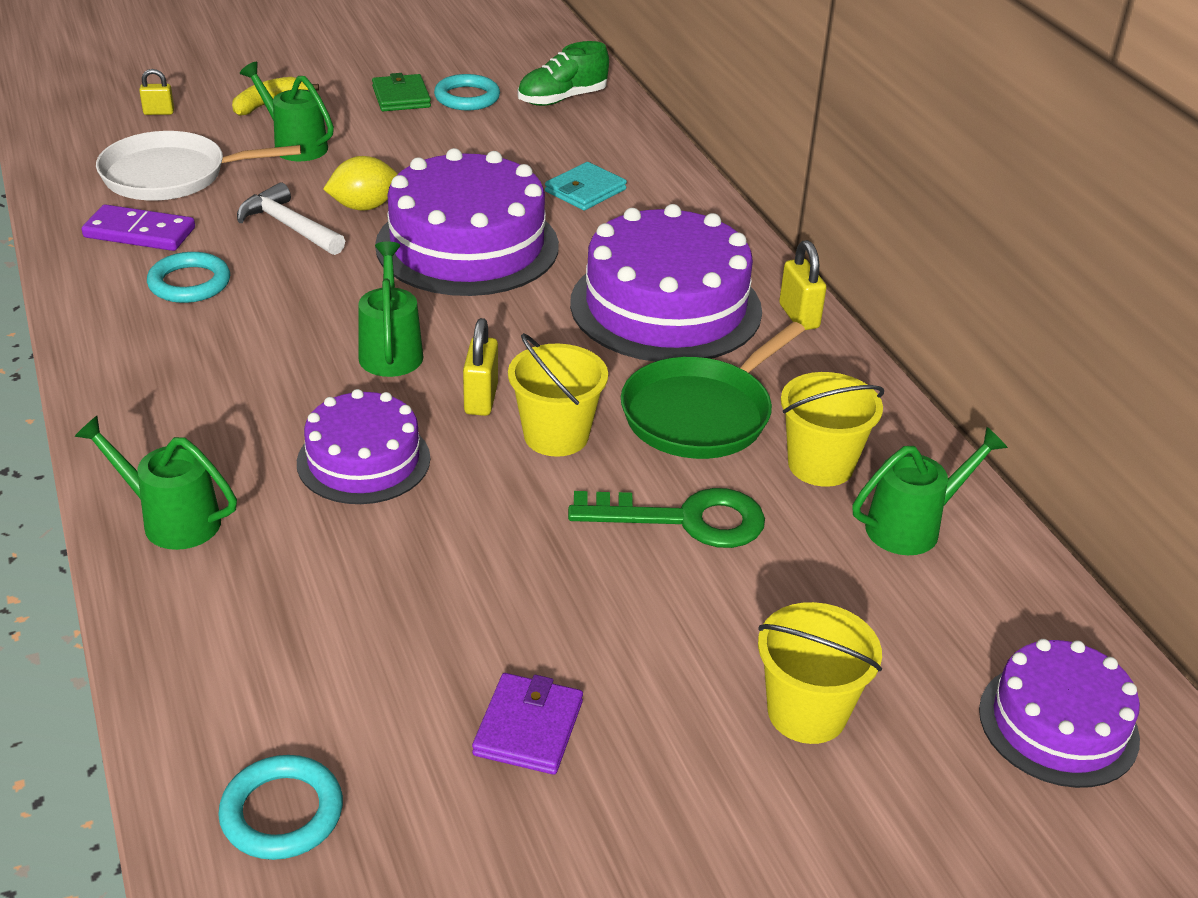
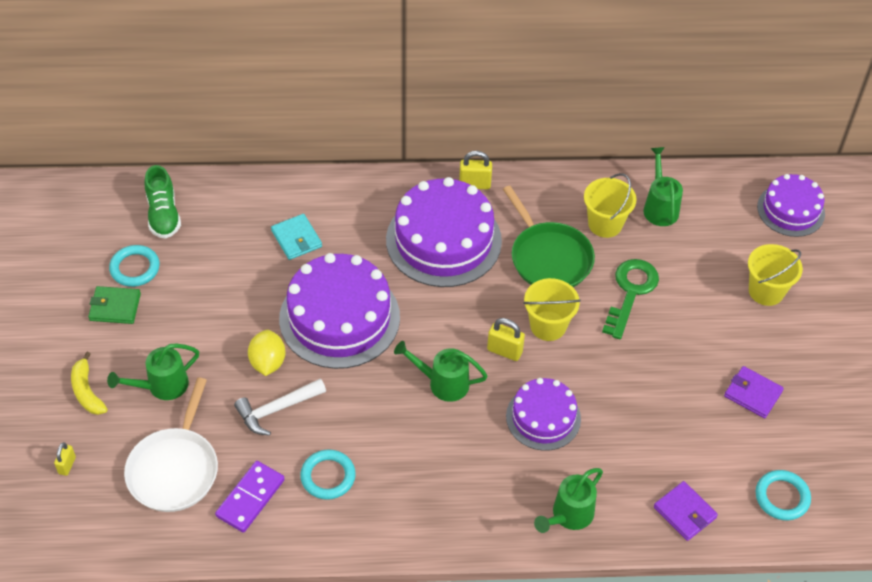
camera: 70 degrees left, 15 degrees up
(210, 666) = (684, 512): none -> purple wallet

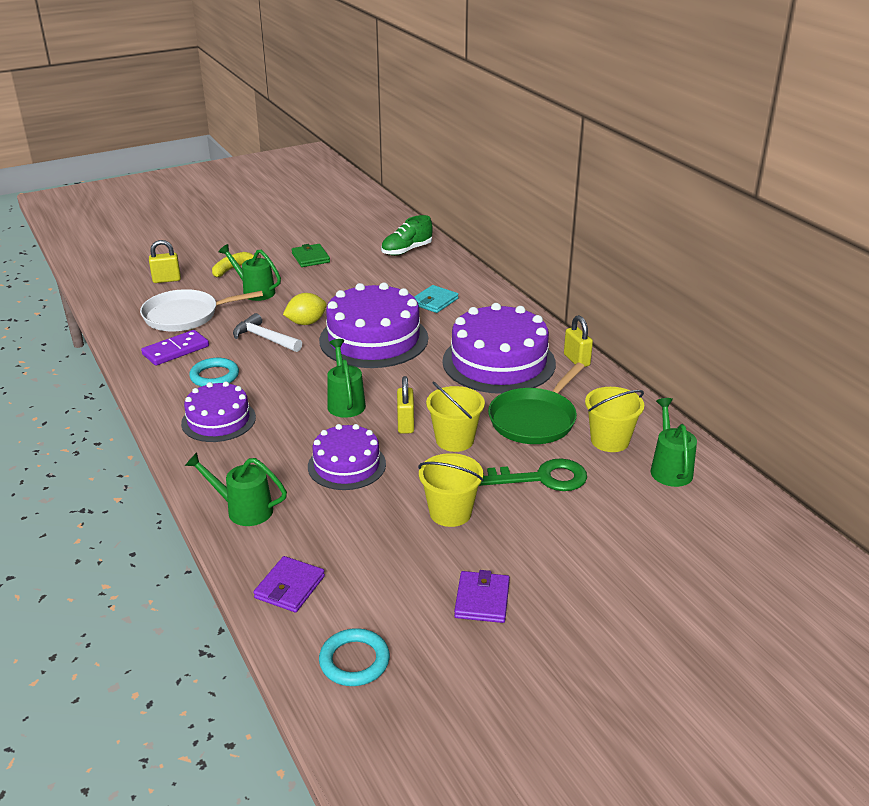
camera: 65 degrees right, 20 degrees down
(67, 465) = (166, 280): yellow padlock -> yellow padlock, size x1.54
(135, 268) = (350, 254): turquoise ring -> none
(250, 498) = (176, 350): purple domino -> purple domino turned 45 degrees counterclockwise
(660, 207) = (669, 468): green watering can -> green watering can turned 60 degrees counterclockwise
(766, 291) = (636, 574): yellow bucket -> yellow bucket (450, 513)
(791, 210) = (775, 564): purple cake -> purple cake (218, 420)

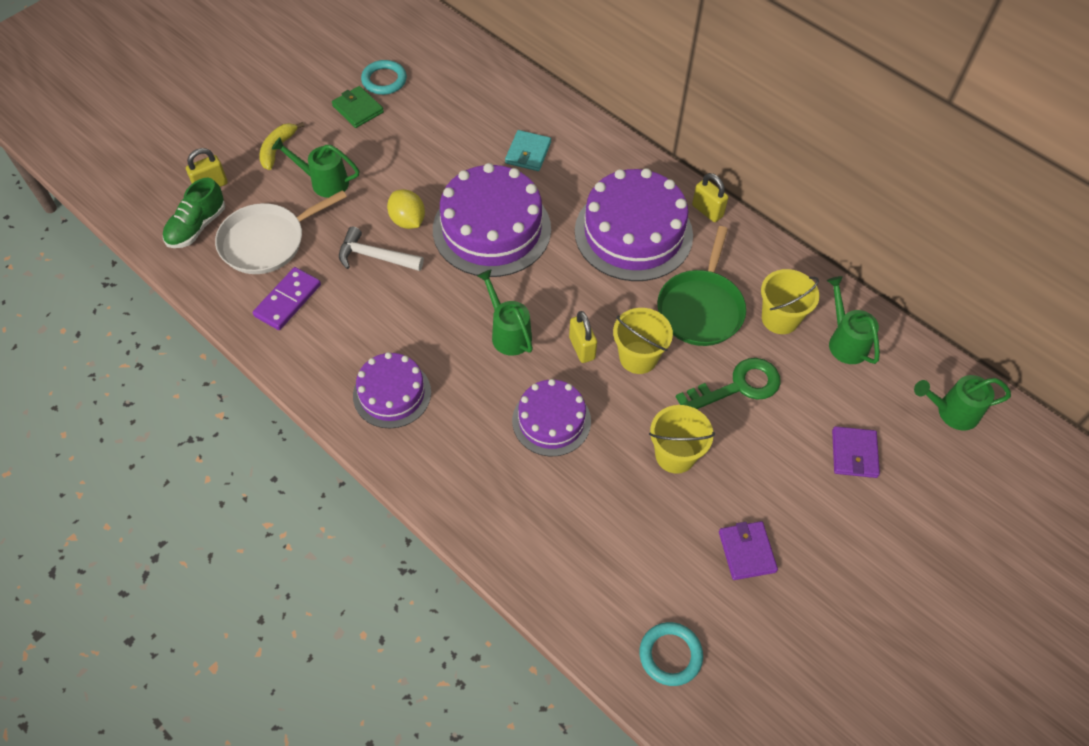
camera: 20 degrees left, 25 degrees up
(214, 376) = (352, 329): turquoise ring -> turquoise ring (384, 80)
(243, 510) = (482, 508): green watering can -> green watering can (951, 412)
(289, 587) = (574, 590): purple wallet -> purple wallet (854, 454)
(306, 323) = (407, 220): yellow lemon -> yellow lemon turned 75 degrees counterclockwise
(406, 250) = (459, 72): green shoe -> green shoe (197, 227)

